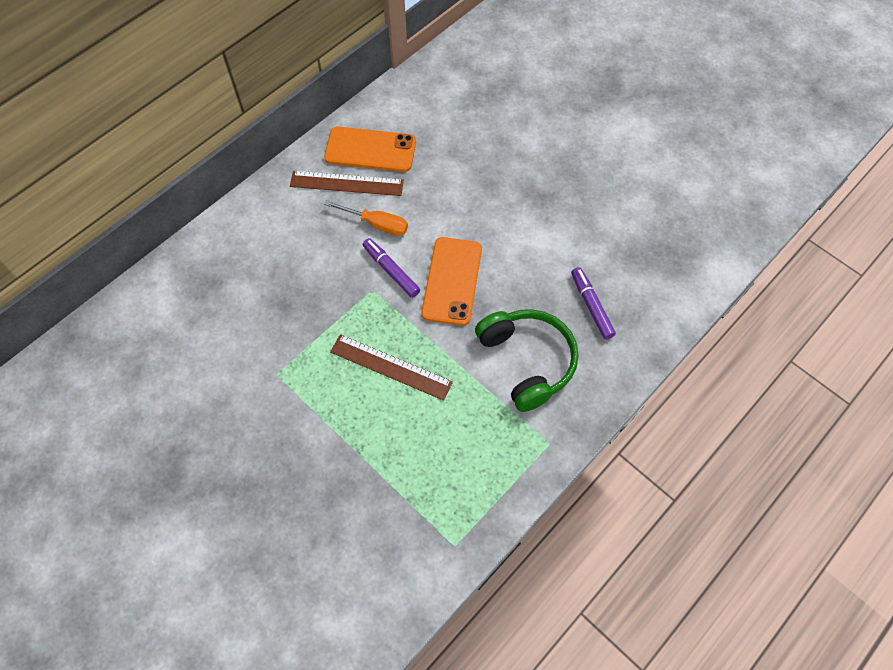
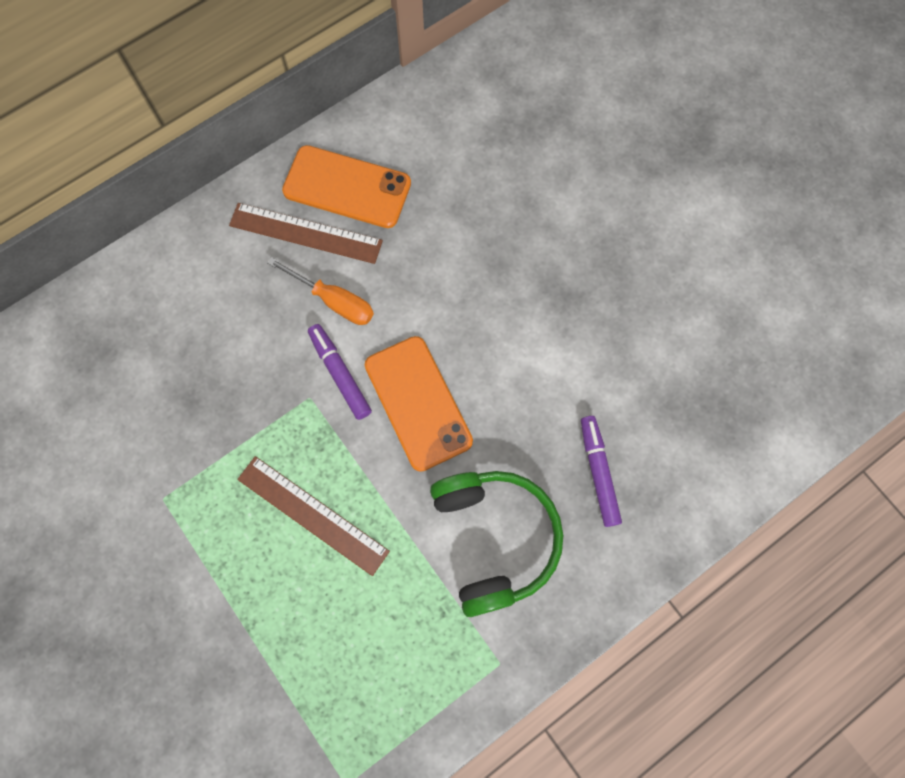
camera: 10 degrees right, 10 degrees up
(452, 281) = (418, 403): orange phone -> orange phone turned 45 degrees counterclockwise

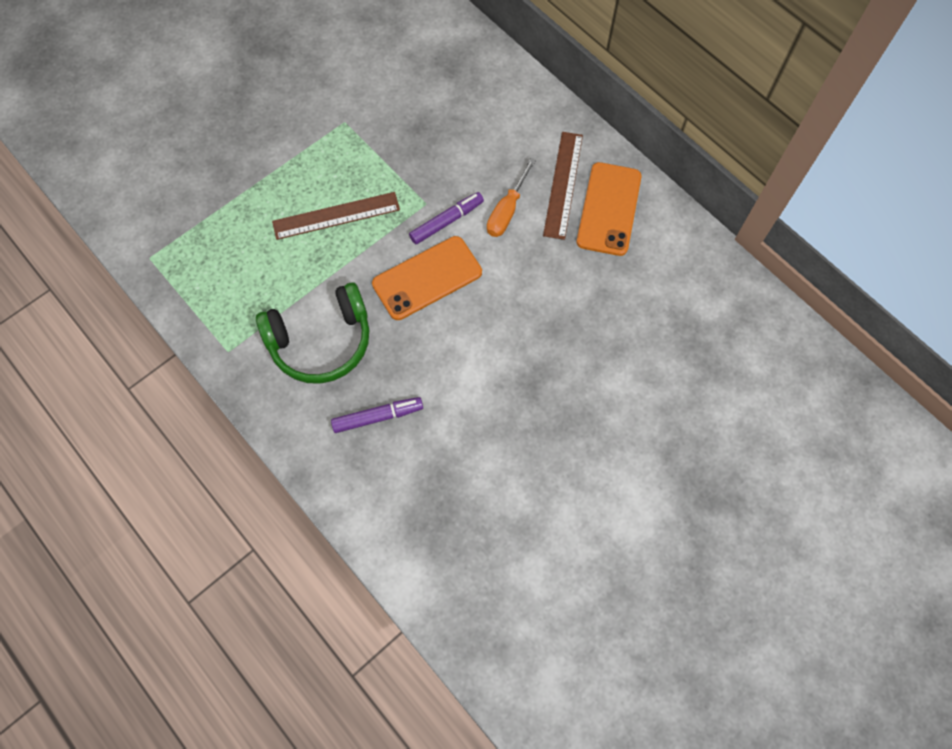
camera: 85 degrees right, 5 degrees down
(313, 514) = (336, 216): brown ruler -> brown ruler turned 45 degrees clockwise

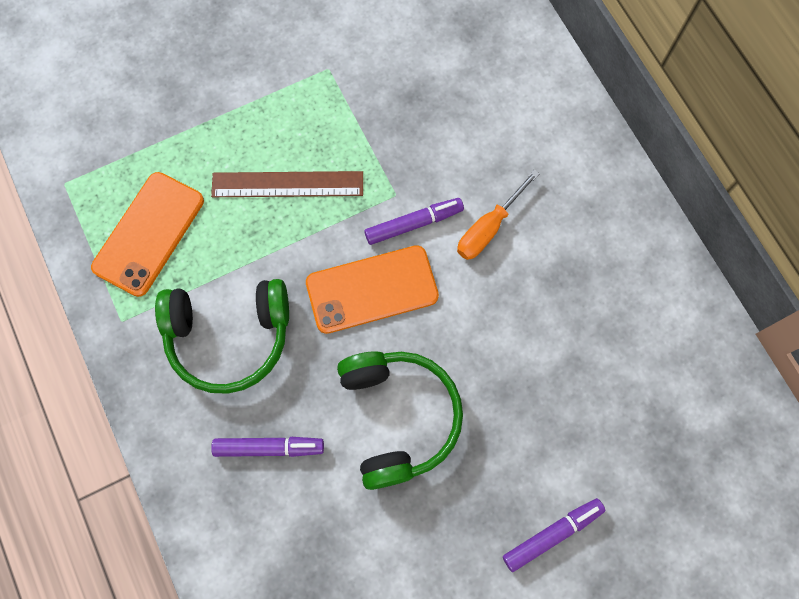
camera: 15 degrees right, 5 degrees up
(476, 368) = (399, 417): none -> green headphones
(563, 184) = (565, 211): brown ruler -> none
(609, 209) = (612, 256): orange phone -> orange phone (149, 234)
(621, 423) = (552, 534): none -> purple marker

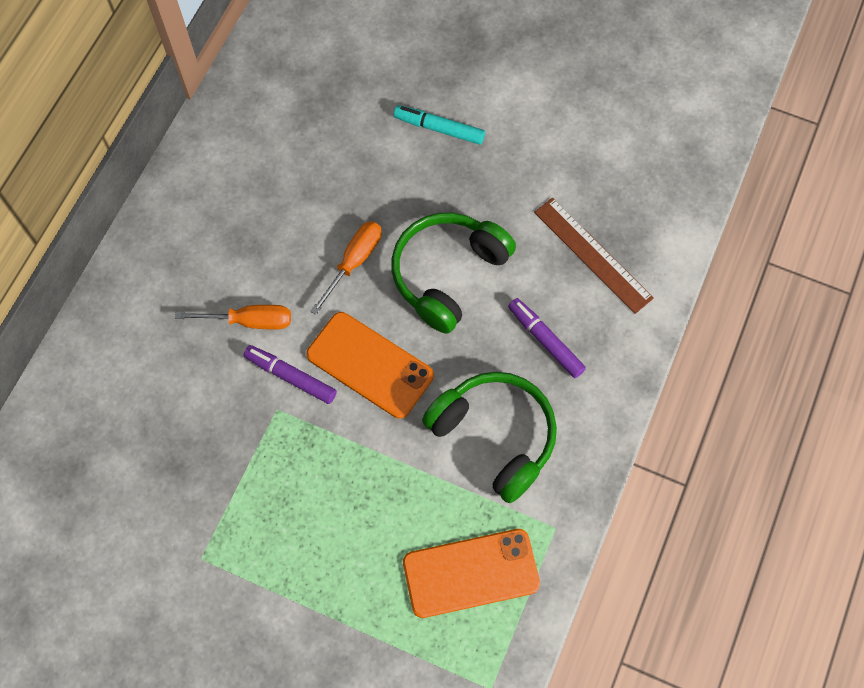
camera: 130 degrees left, 5 degrees down
(287, 184) = (337, 499): brown ruler -> brown ruler (593, 254)
(475, 348) = (354, 262): none -> orange screwdriver
(552, 534) = (439, 128): purple marker -> turquoise marker

